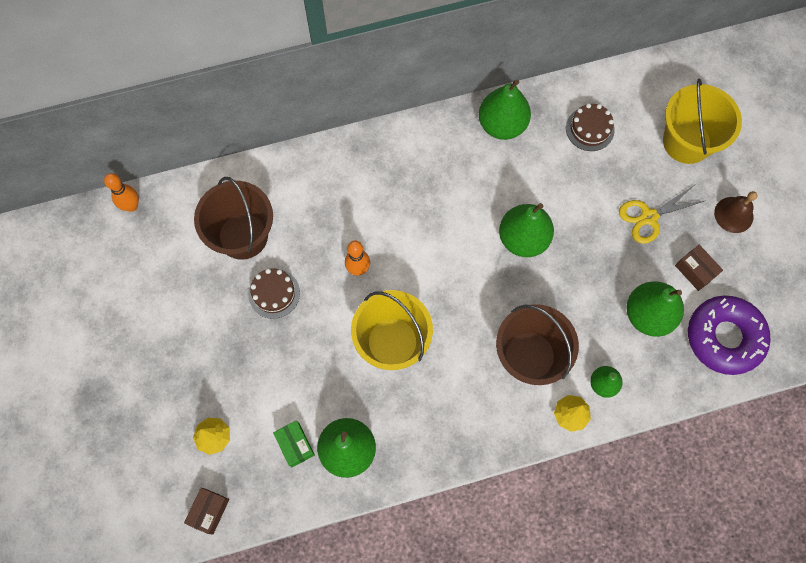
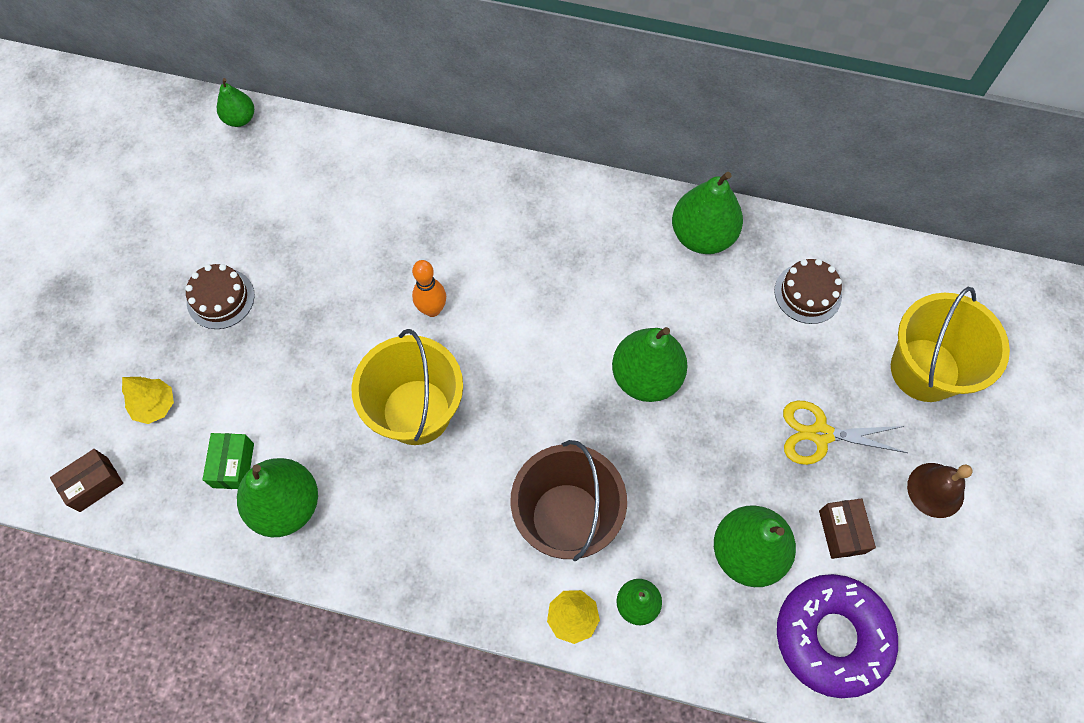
camera: 30 degrees right, 5 degrees down
(132, 206) = (240, 119): orange bowling pin -> green pear
(243, 236) = (332, 208): brown bucket -> none
(274, 293) = (323, 286): brown cake -> brown cake (220, 298)

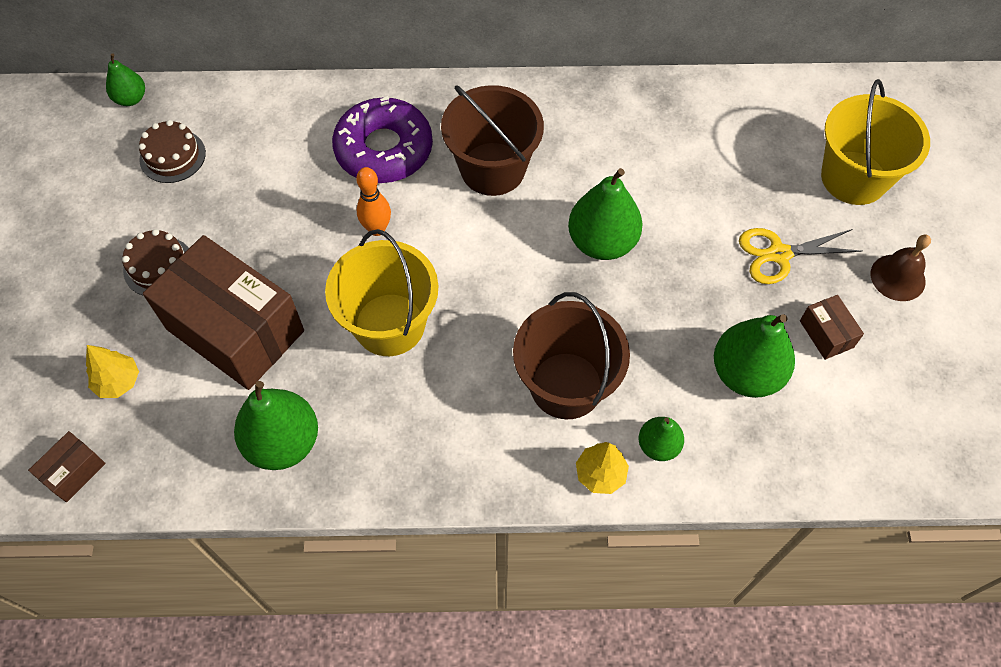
camera: 15 degrees left, 5 degrees down
(233, 465) = (217, 418): green box -> none
(273, 380) = (235, 330): none -> brown box
(561, 273) = (493, 169): none -> brown bucket
(702, 236) = (615, 108): green pear -> none
(807, 293) = (727, 136): brown cake -> brown cake (172, 156)
(832, 636) = (848, 428): purple donut -> purple donut (384, 149)

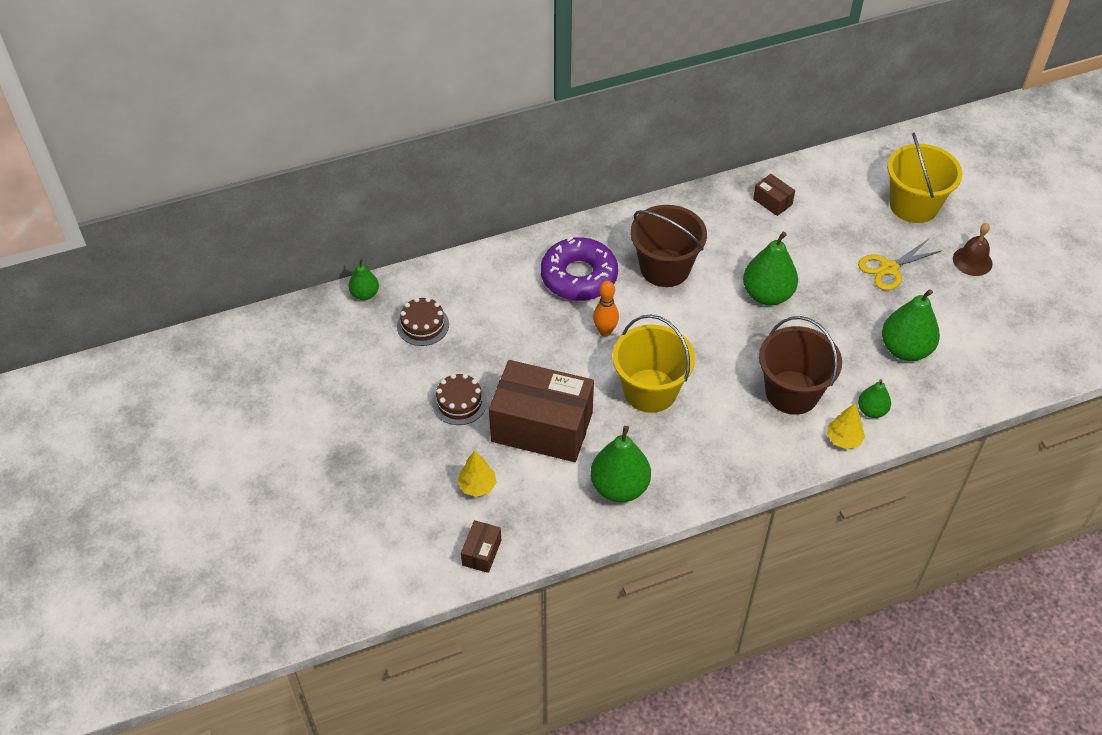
camera: 20 degrees left, 10 degrees down
(826, 334) = (944, 309): brown box -> brown box (772, 202)

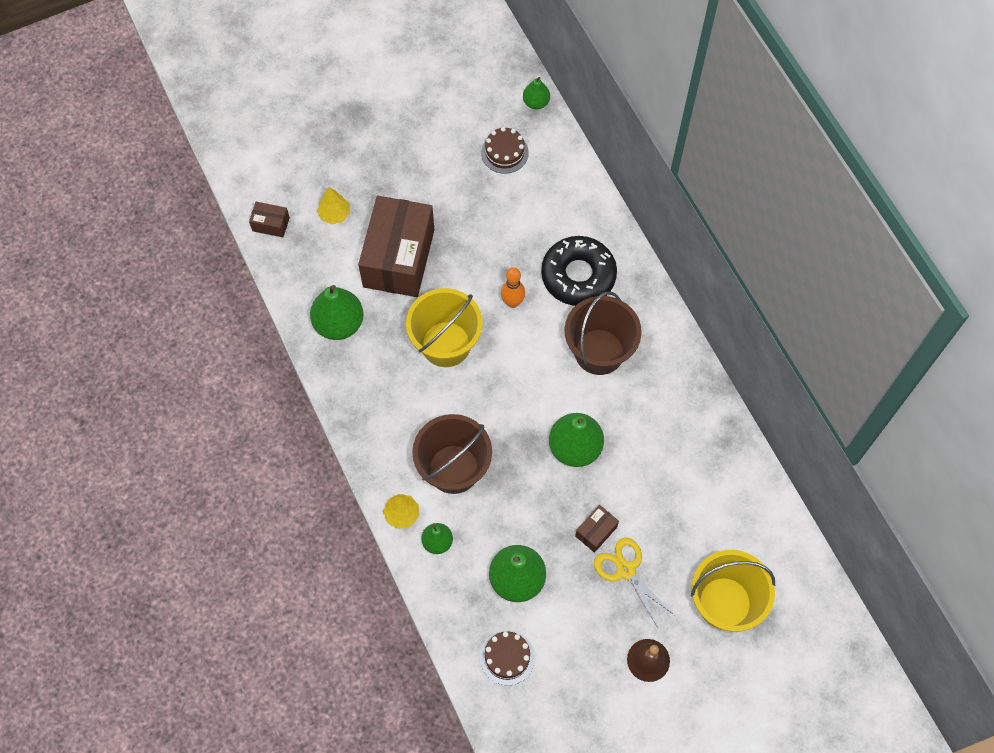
camera: 85 degrees right, 15 degrees up
(459, 402) = (420, 191): brown cake -> brown cake (507, 657)
(579, 276) = (578, 275): purple donut -> black donut
(772, 202) = (707, 454): brown box -> brown box (596, 531)

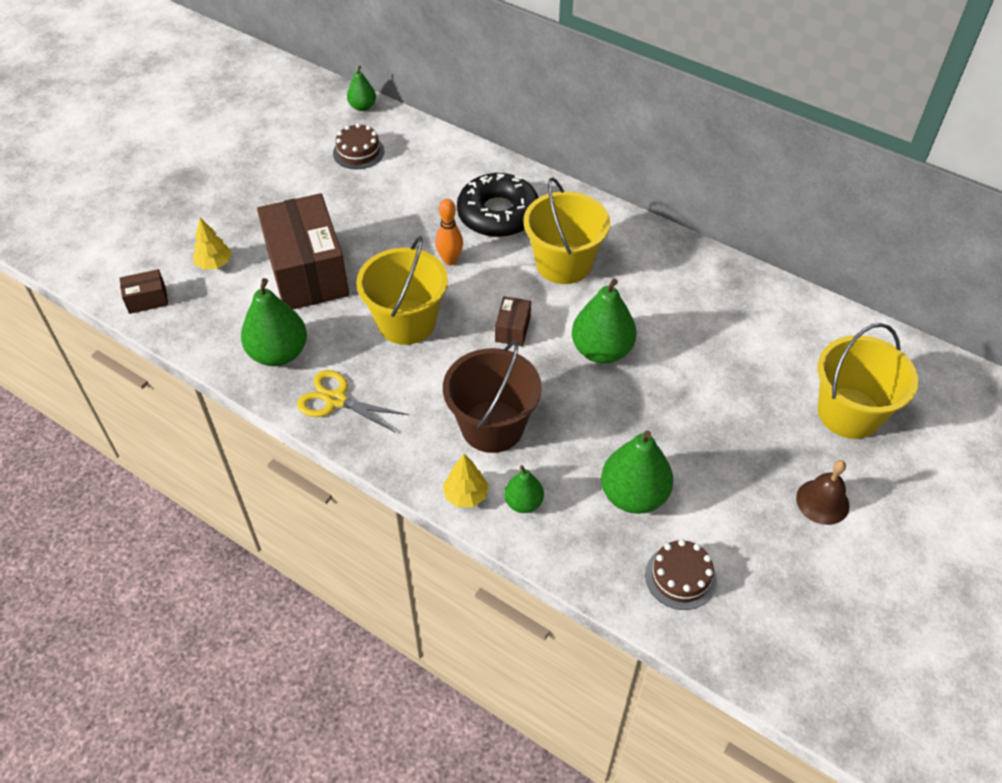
camera: 30 degrees left, 15 degrees down
(596, 531) = (678, 412): brown box -> brown box (512, 329)
(599, 352) = (563, 263): brown bucket -> yellow bucket
(626, 570) = (735, 432): yellow scissors -> yellow scissors (336, 400)

